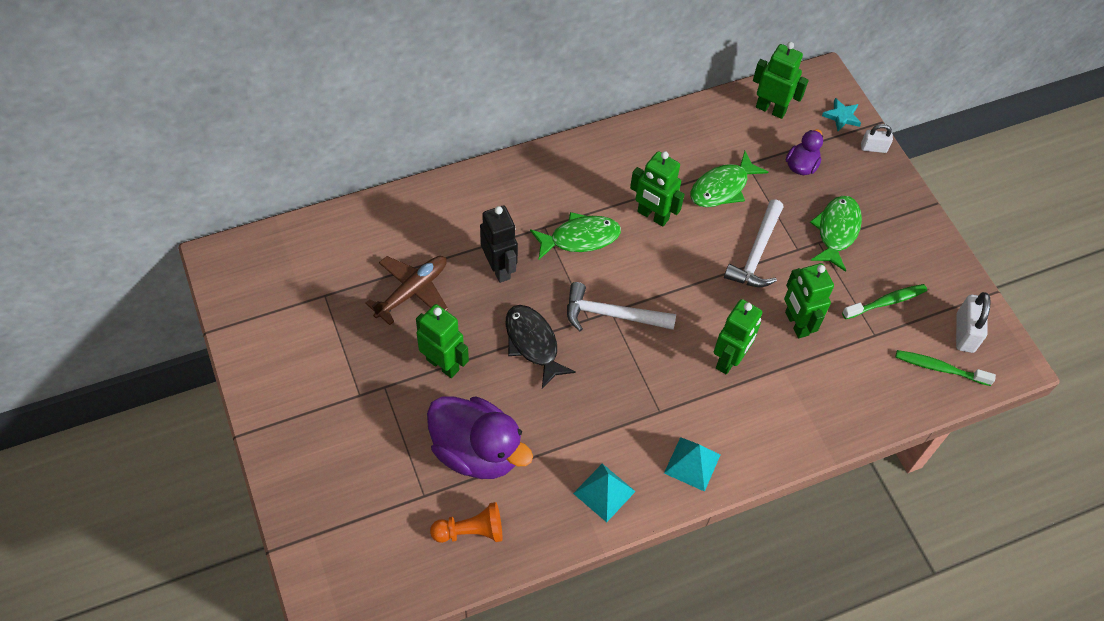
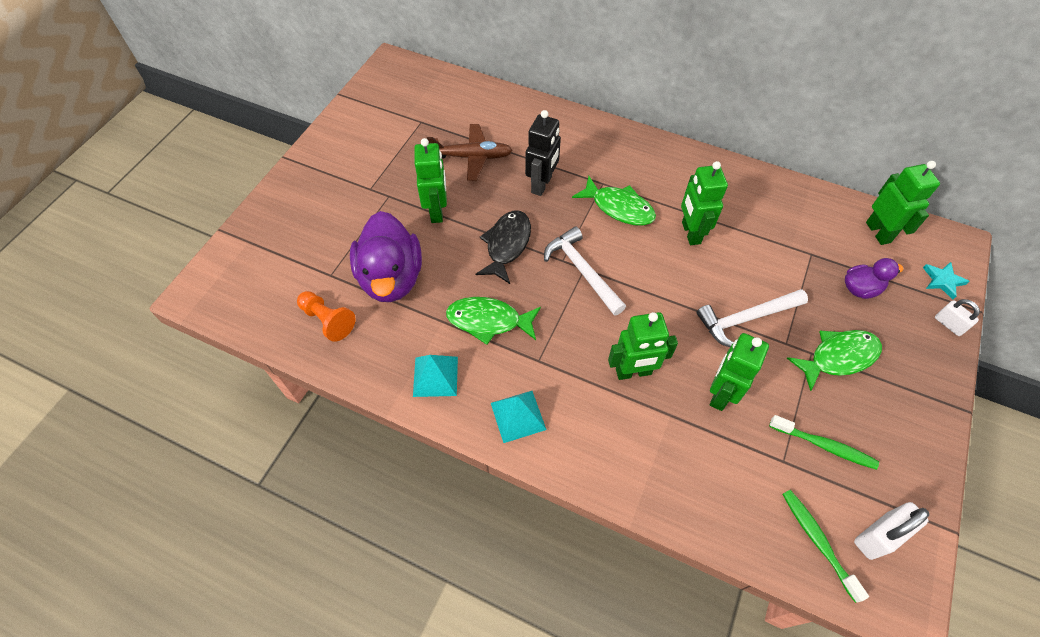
camera: 50 degrees right, 0 degrees up
(722, 187) = (770, 255): green fish -> green fish (488, 321)

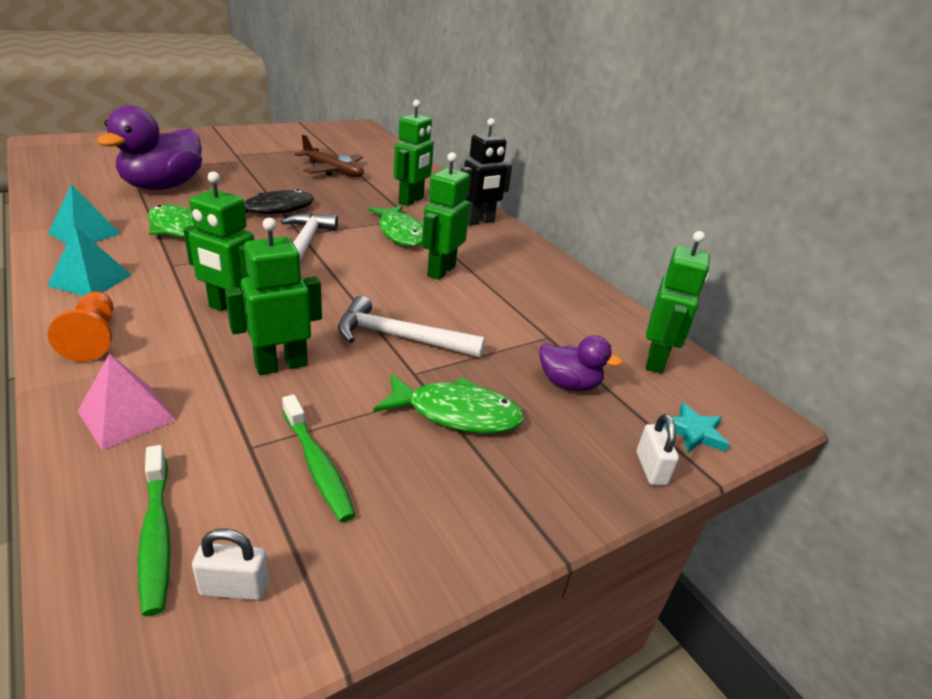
camera: 30 degrees right, 25 degrees down
(328, 320) = (82, 182): orange pawn -> orange pawn (93, 338)
(437, 211) = (258, 178): green robot -> green robot (411, 200)
(542, 185) = (359, 200): black robot -> black robot (479, 222)
(705, 493) = (127, 415): none -> pink pyramid
(817, 541) = (156, 535): green toothbrush -> green toothbrush turned 150 degrees clockwise
(878, 536) = (234, 588): white padlock -> white padlock, size x0.63

